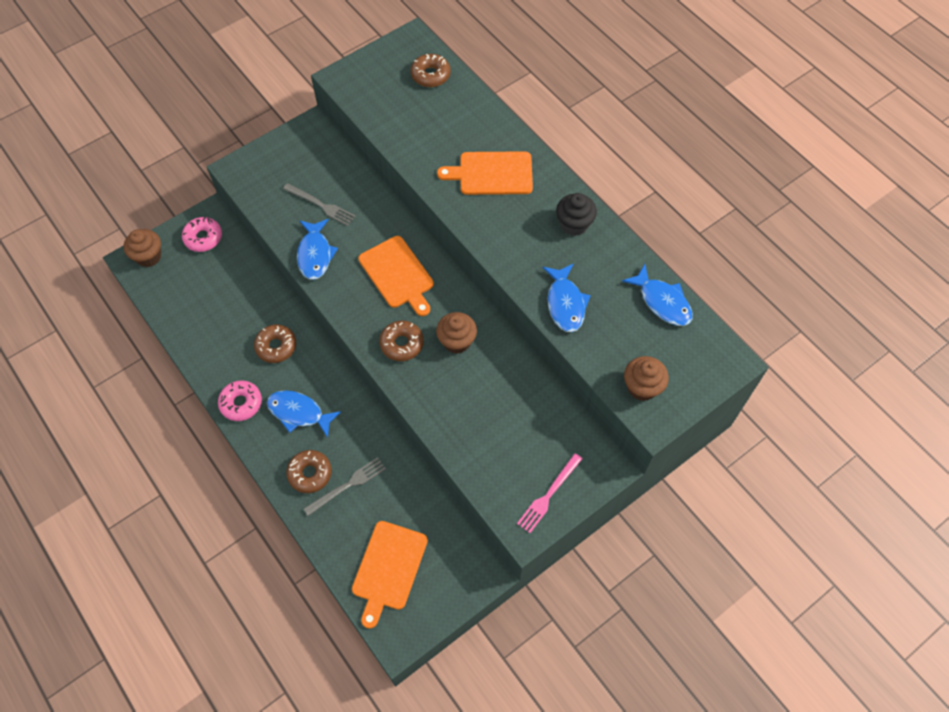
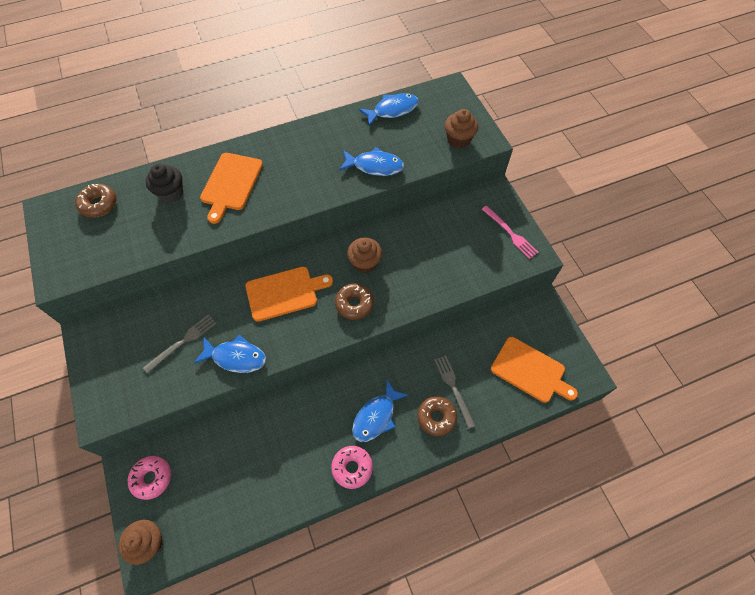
camera: 75 degrees left, 0 degrees up
(276, 346) = (303, 425): brown donut -> none
(574, 224) = (305, 143): black cupcake -> black cupcake (171, 193)

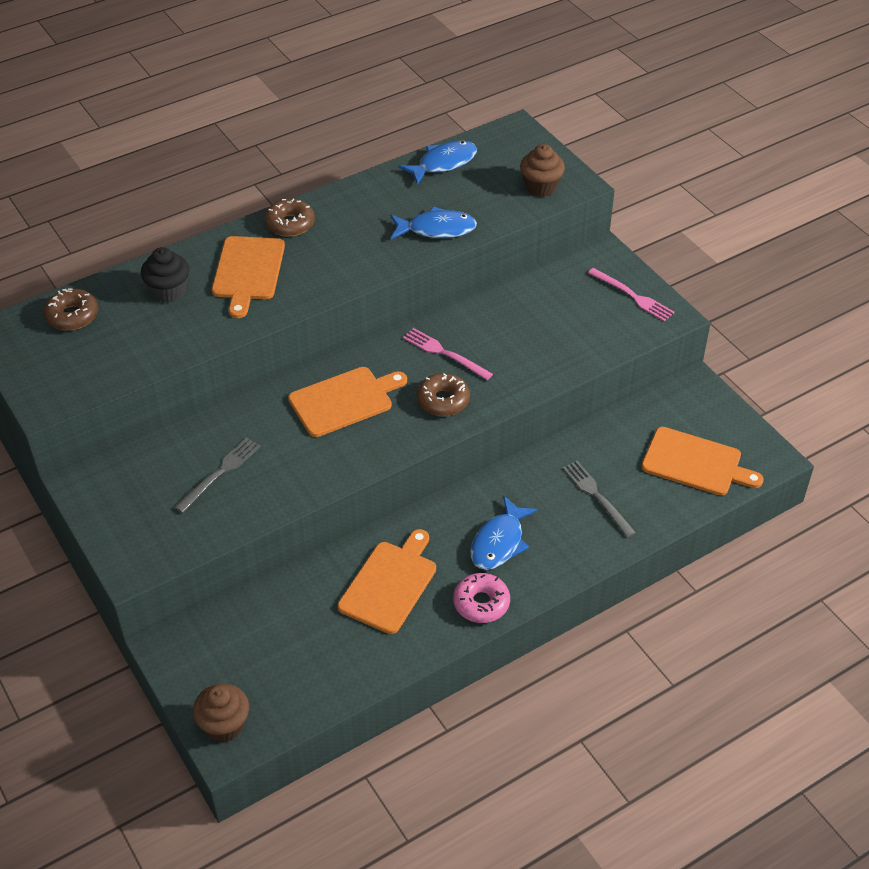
camera: 10 degrees left, 15 degrees down
(152, 478) = (206, 655): pink donut -> none
(236, 357) = (299, 480): blue fish -> none
(292, 439) = (390, 584): none -> orange cutting board
(365, 263) = (445, 353): brown cupcake -> pink fork
(436, 417) = (581, 532): brown donut -> brown donut (290, 224)

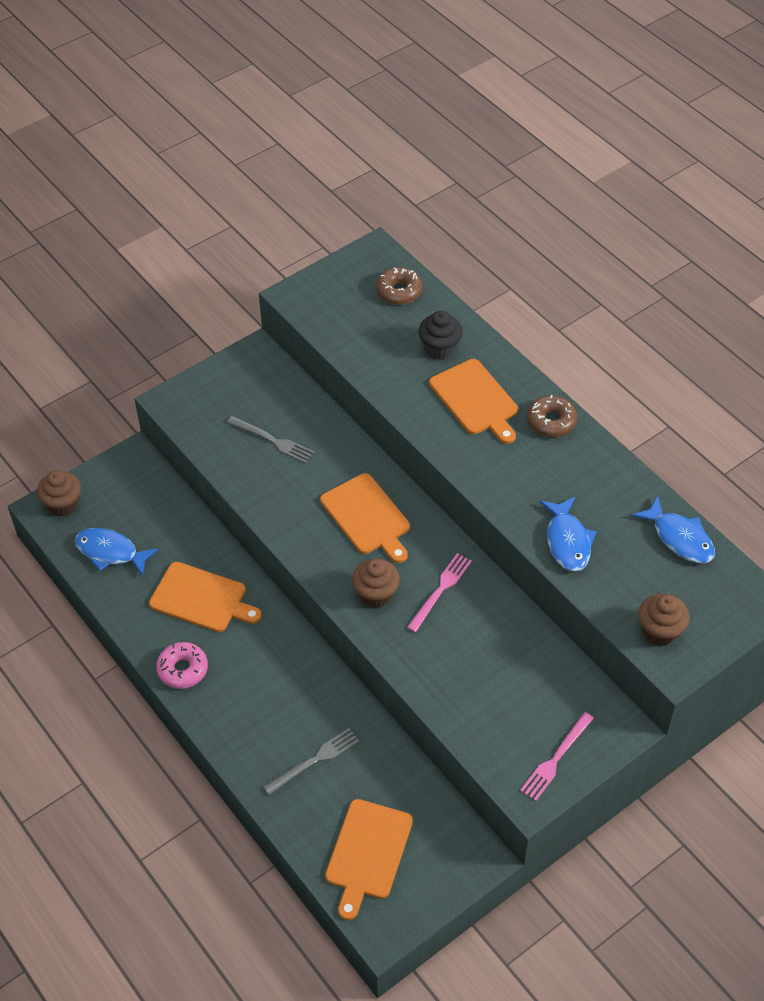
camera: 85 degrees right, 5 degrees up
(248, 272) = (476, 400): orange cutting board -> orange cutting board turned 120 degrees counterclockwise
(443, 400) = (376, 594): brown donut -> brown cupcake
(499, 542) = (252, 679): blue fish -> blue fish (110, 552)

